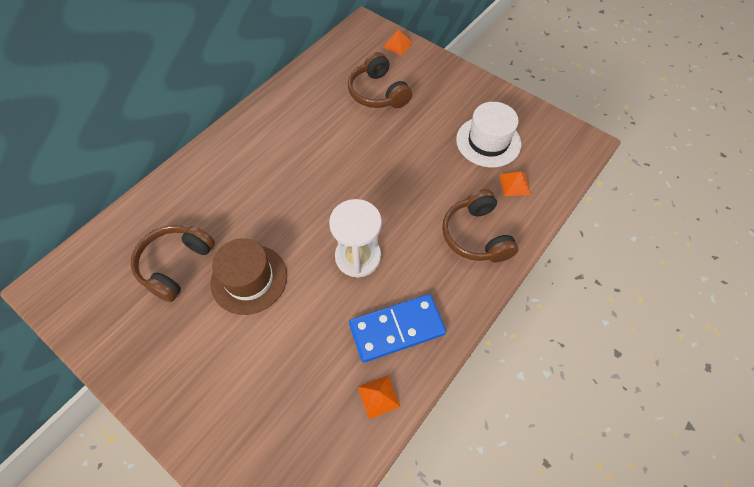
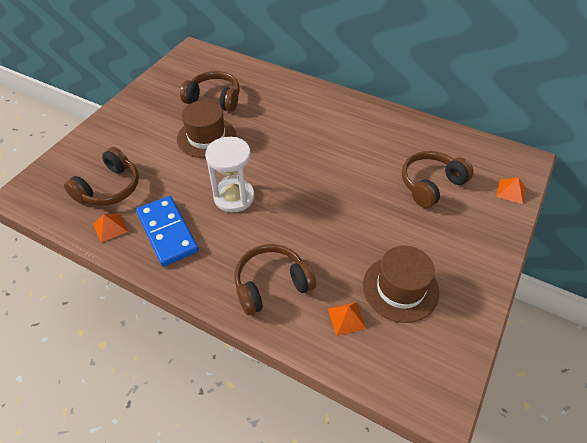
camera: 80 degrees right, 10 degrees down
(310, 401) = (109, 188): none -> brown headphones
(488, 141) = (400, 288): white hat -> brown hat

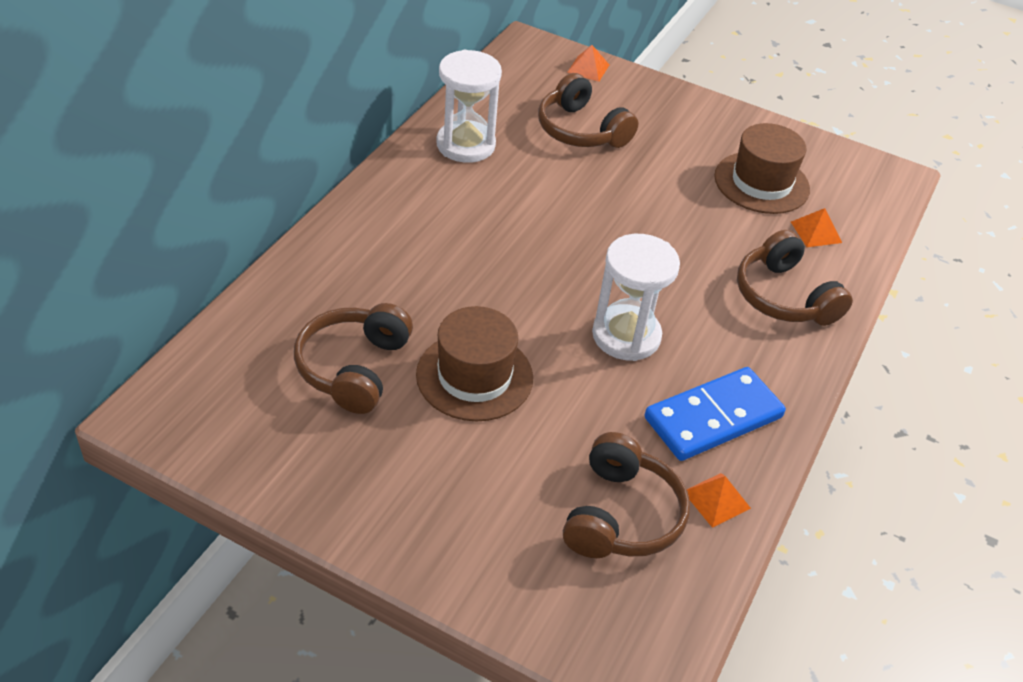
camera: 95 degrees left, 5 degrees down
(109, 188) = (621, 515): brown headphones -> brown headphones turned 75 degrees clockwise
(396, 131) = (465, 145): none -> white hourglass

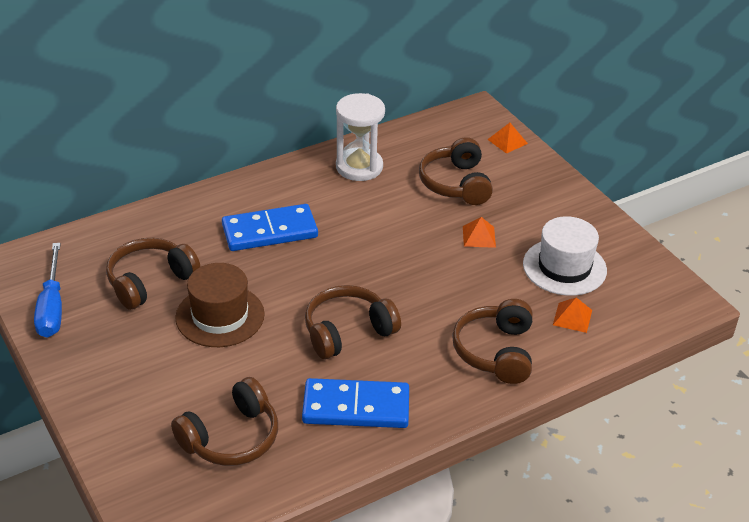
camera: 35 degrees right, 5 degrees down
(259, 452) = (52, 307): none -> blue screwdriver
(437, 253) = (270, 231): none -> blue domino
(626, 336) = (347, 331): white hourglass -> brown headphones
(716, 499) = (304, 457): orange pyramid -> orange pyramid (479, 236)
(761, 183) = (564, 267): brown hat -> white hat

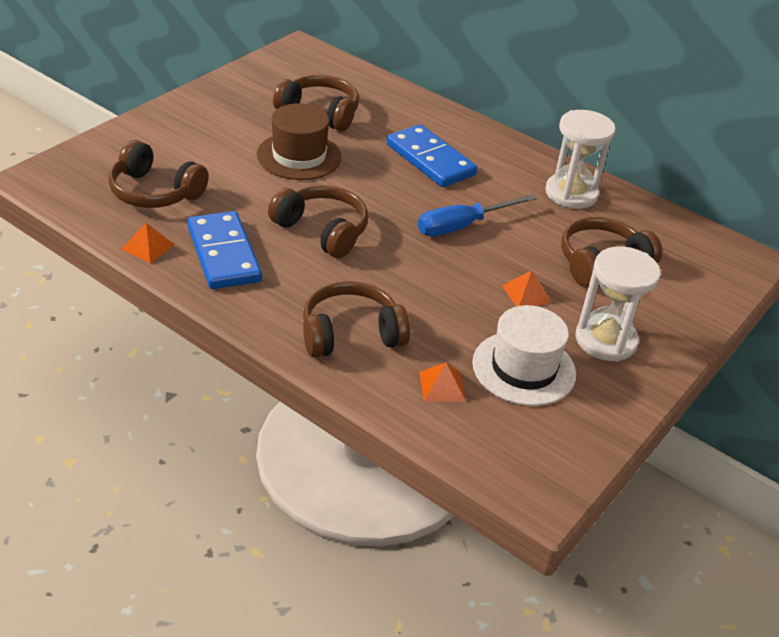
camera: 65 degrees right, 0 degrees up
(52, 307) = (260, 76): blue screwdriver -> blue screwdriver (462, 226)
(507, 141) = (714, 290): orange pyramid -> orange pyramid (148, 247)
(546, 215) = (605, 340): none -> white hourglass

